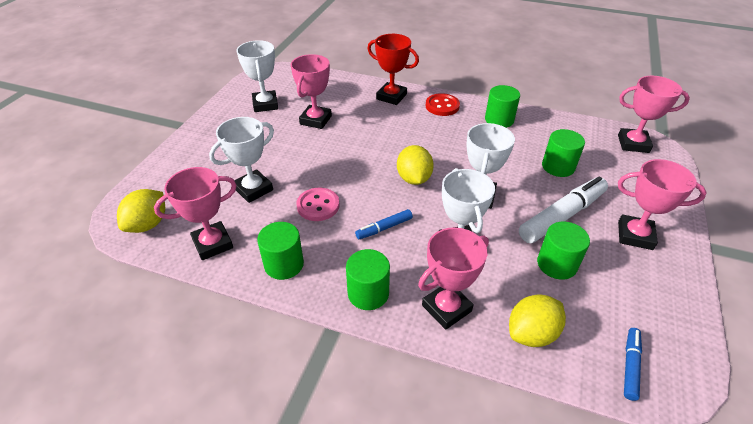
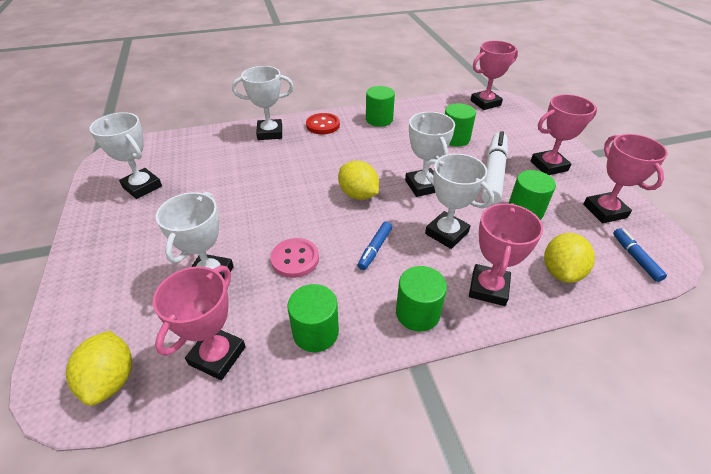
camera: 35 degrees left, 0 degrees up
(316, 120) = (214, 181): pink trophy -> pink trophy (604, 211)
(391, 97) = (270, 133): red trophy -> white trophy

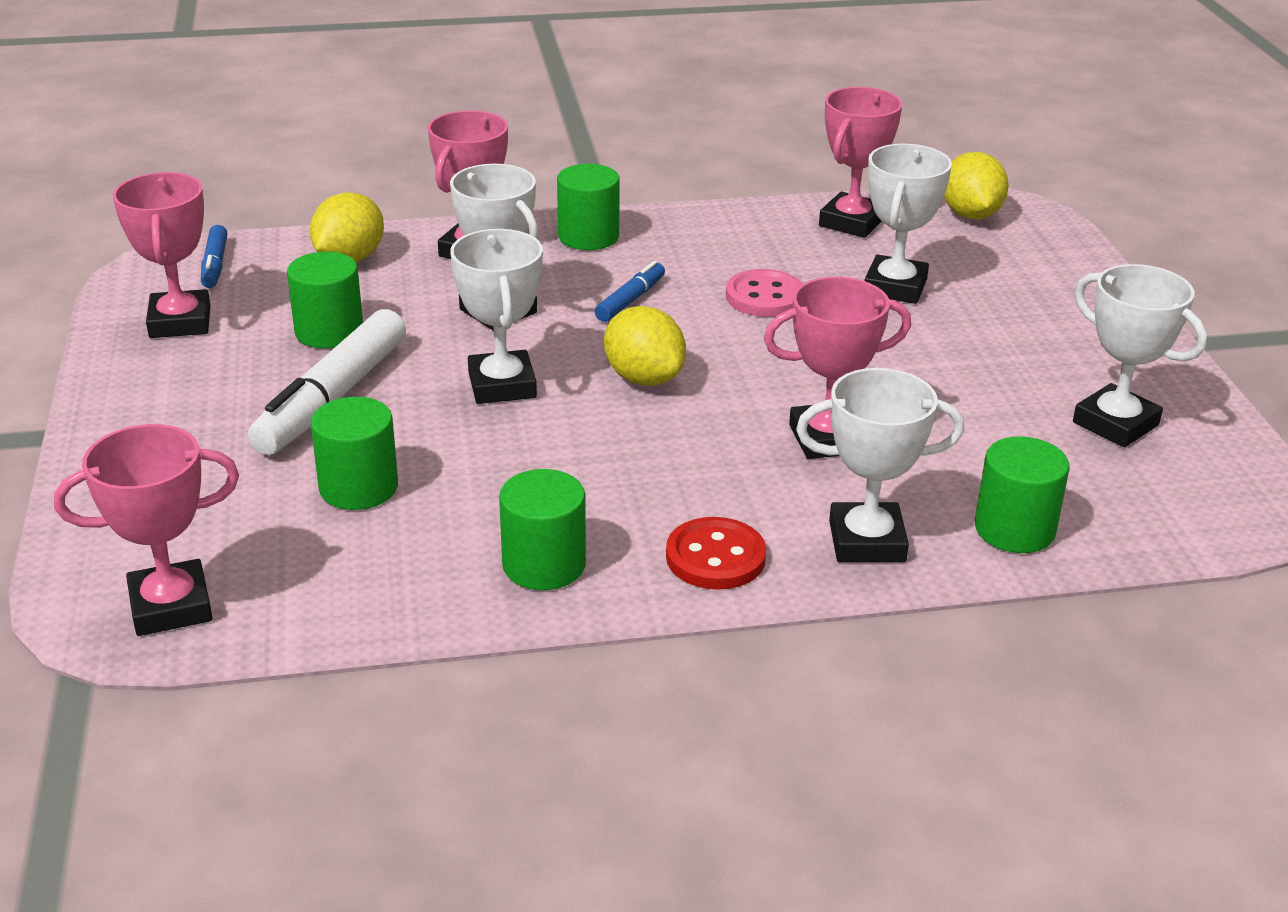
camera: 175 degrees left, 10 degrees down
(315, 332) = (729, 230): green cylinder -> green cylinder (1014, 529)
(549, 166) = (191, 405): pink trophy -> pink trophy (827, 439)

